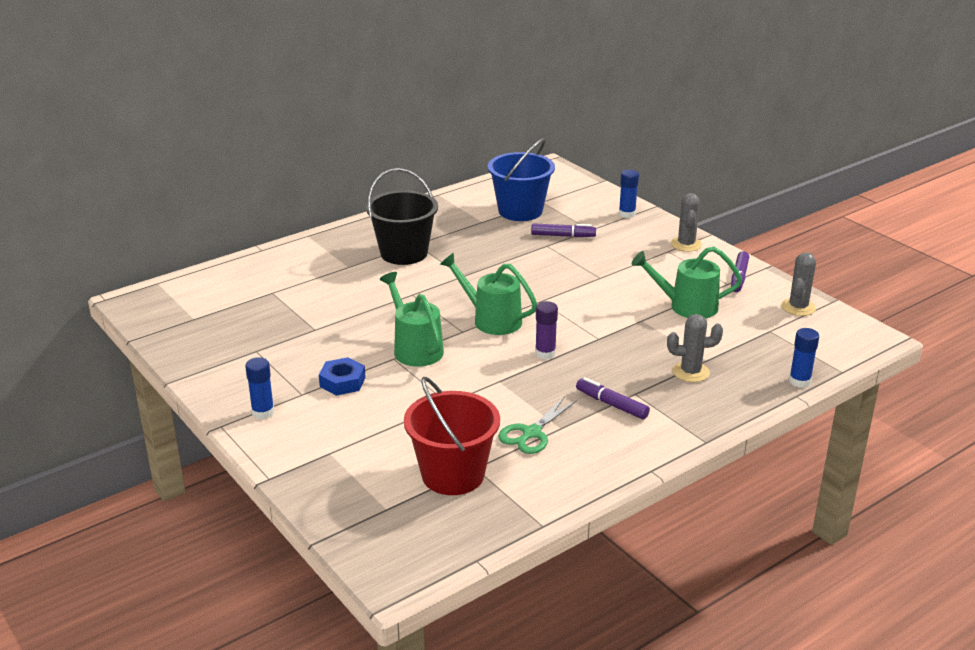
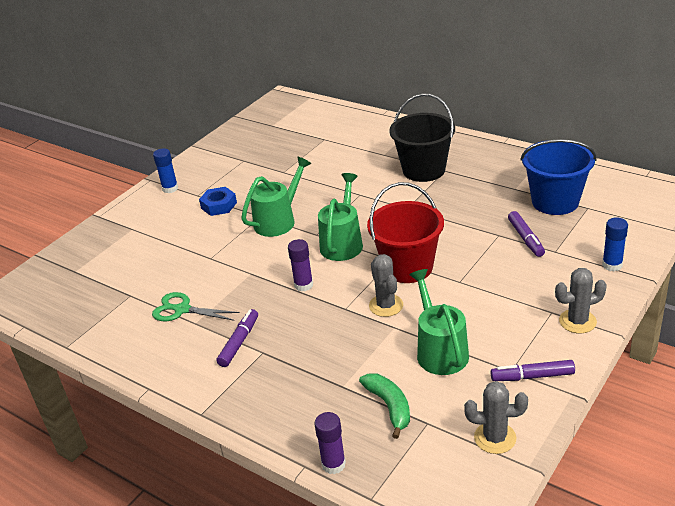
camera: 75 degrees right, 5 degrees up
(453, 475) = (118, 287): red bucket -> red bucket (408, 267)
(690, 372) = (314, 380): grey cactus -> grey cactus (386, 305)
(743, 343) = (389, 406): none -> green banana
(799, 381) = (333, 464): blue glue stick -> purple glue stick

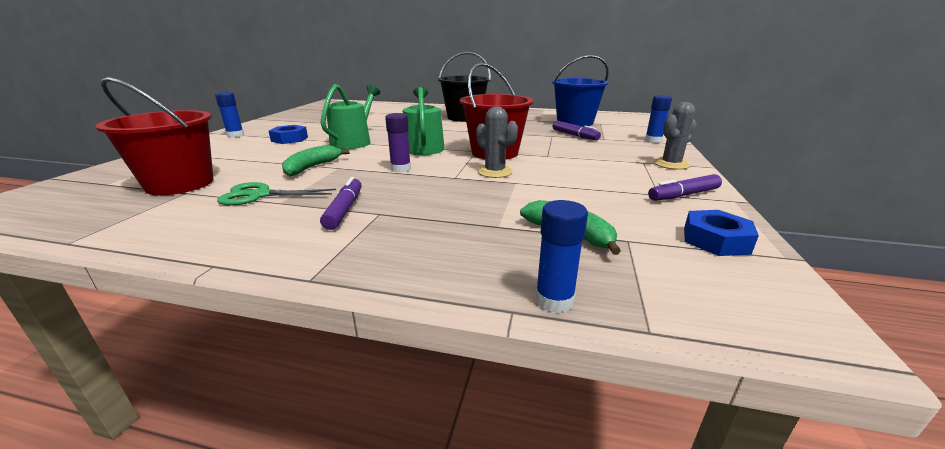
camera: 25 degrees left, 10 degrees down
(126, 281) = (180, 184): none -> red bucket
(228, 270) = (312, 168): none -> green banana
(333, 464) = (554, 300): purple glue stick -> blue glue stick
(439, 350) = (576, 190): green watering can -> none
(495, 438) = (715, 240): grey cactus -> blue nut

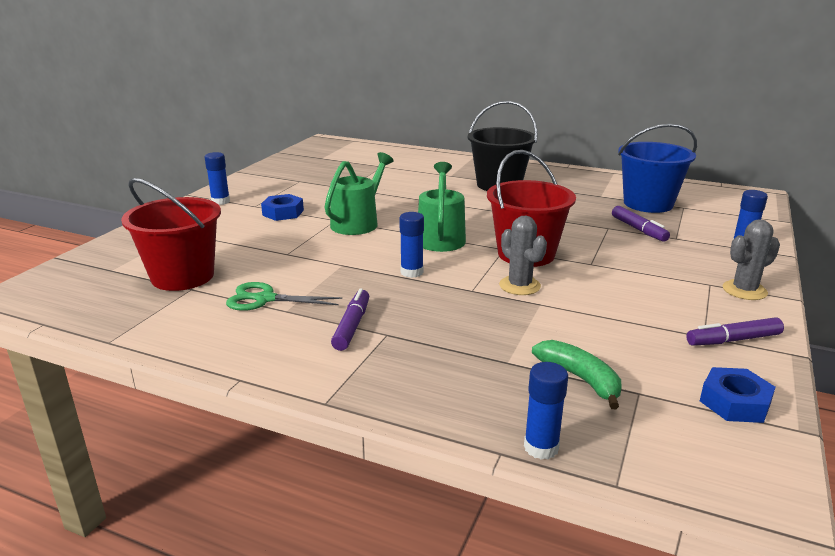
camera: 10 degrees right, 0 degrees up
(312, 168) = (313, 263): green banana -> none
(401, 169) = (412, 272): purple glue stick -> blue glue stick

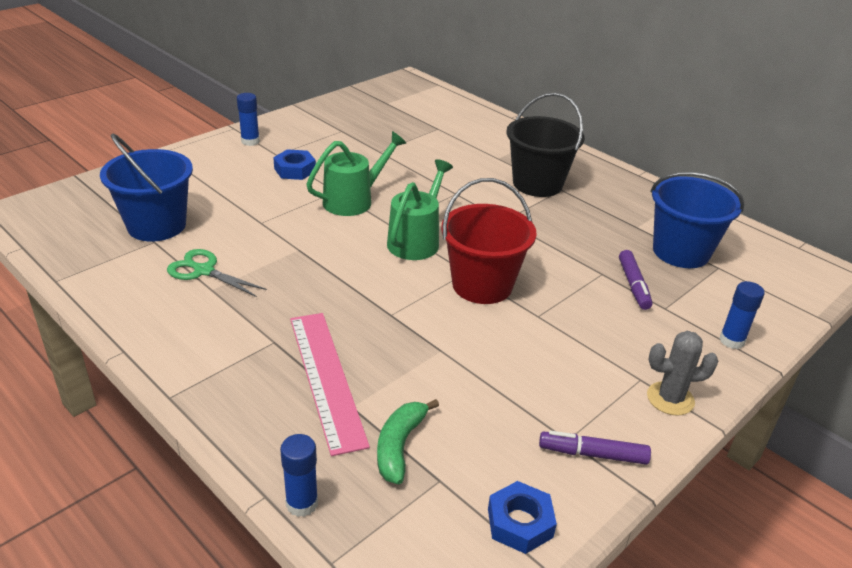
camera: 20 degrees right, 10 degrees up
(182, 276) = (156, 225): red bucket -> blue bucket
(352, 326) = (252, 323): purple marker -> none
(412, 272) = (353, 276): blue glue stick -> none
(463, 348) = (326, 378): none -> pink ruler
(519, 286) = (440, 323): grey cactus -> none
(580, 379) = (399, 446): green banana -> green banana turned 150 degrees counterclockwise

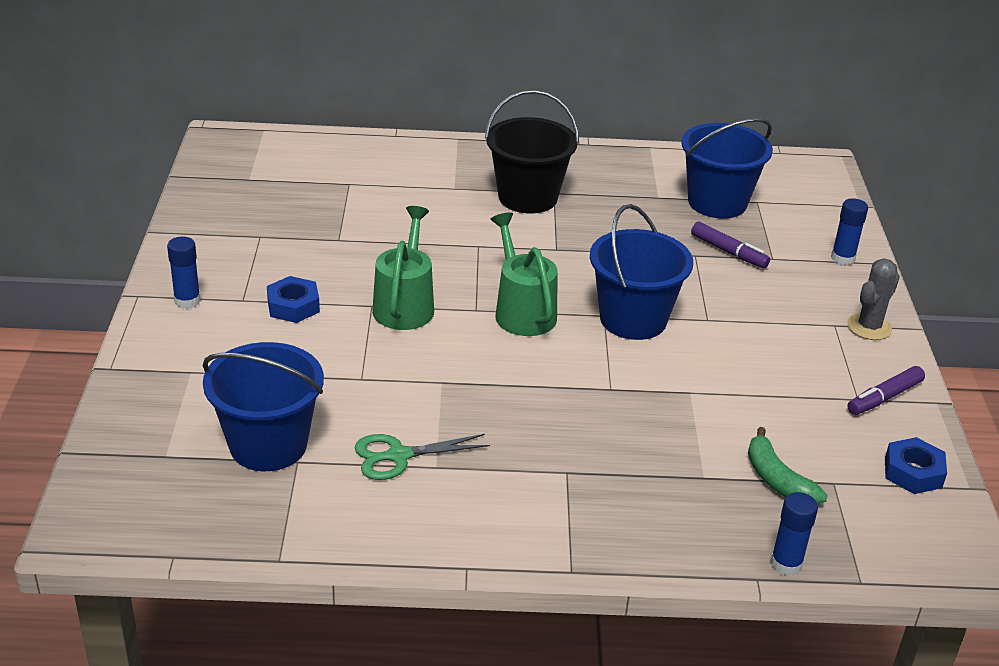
camera: 45 degrees left, 0 degrees up
(326, 378) = (653, 470): pink ruler -> none
(482, 285) = (633, 319): red bucket -> blue bucket

